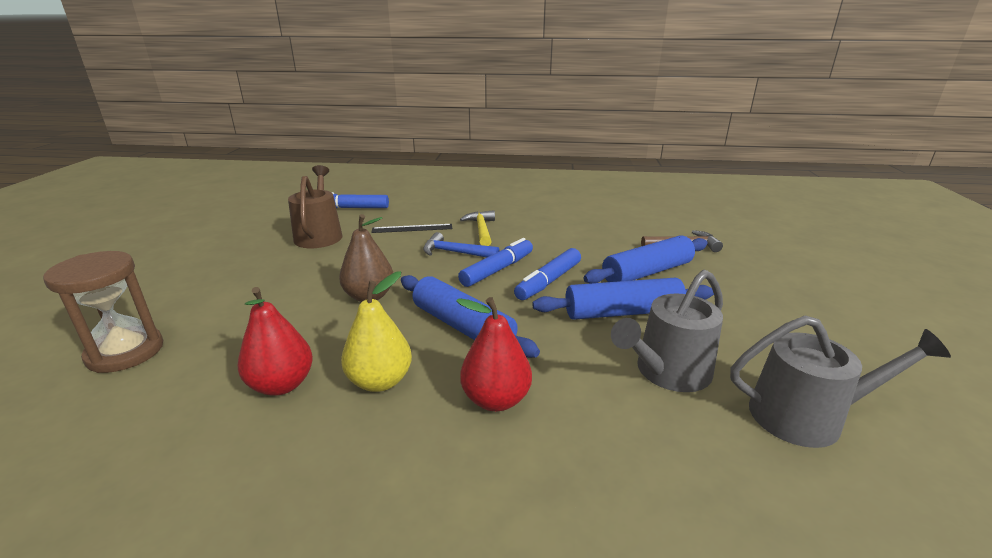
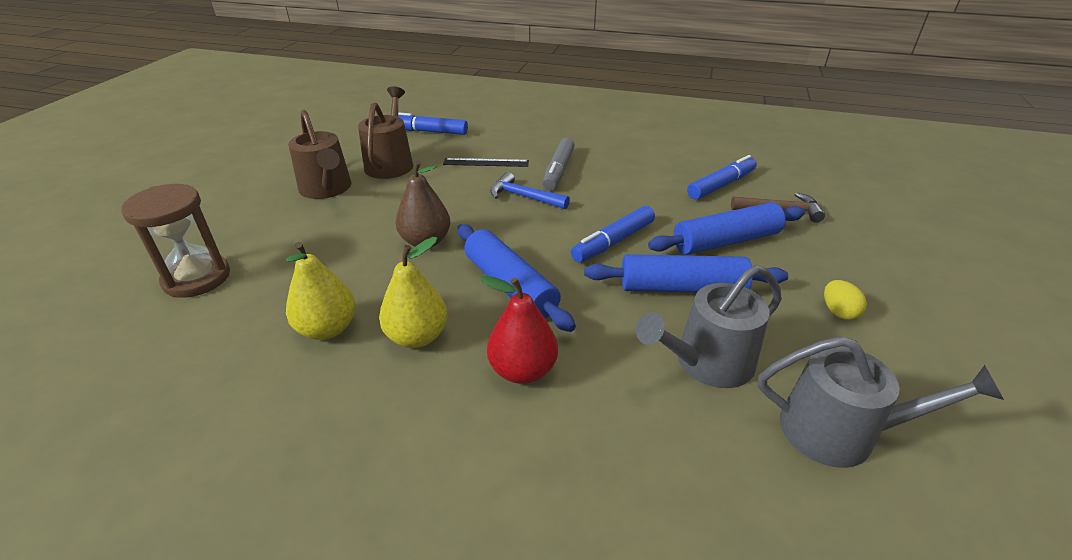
camera: 10 degrees right, 10 degrees up
(258, 261) = (327, 189): none -> brown watering can
(281, 385) = (327, 329): red pear -> yellow pear
(481, 230) = (558, 170): yellow hammer -> grey marker
(497, 270) = (563, 222): blue marker -> blue marker (721, 185)
(763, 318) = (838, 312): none -> yellow egg

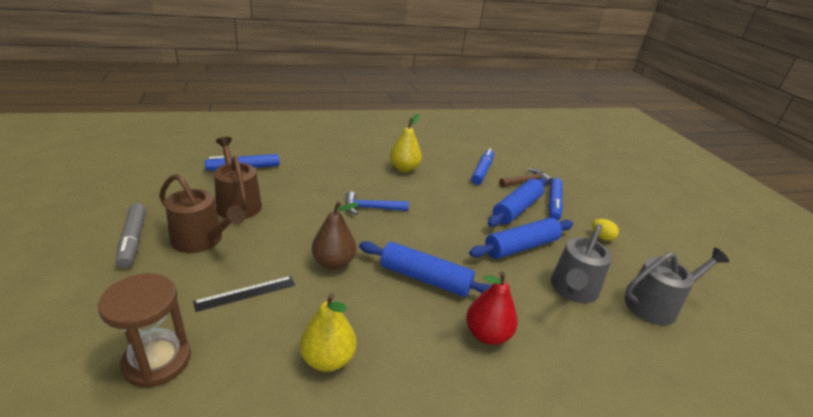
camera: 35 degrees left, 5 degrees down
(417, 337) = (400, 338): yellow pear -> yellow pear (404, 168)
(486, 162) = (317, 186): black ruler -> black ruler (246, 293)
(558, 170) = (376, 182): grey marker -> grey marker (133, 240)
(613, 242) = (458, 227): blue marker -> blue marker (554, 204)

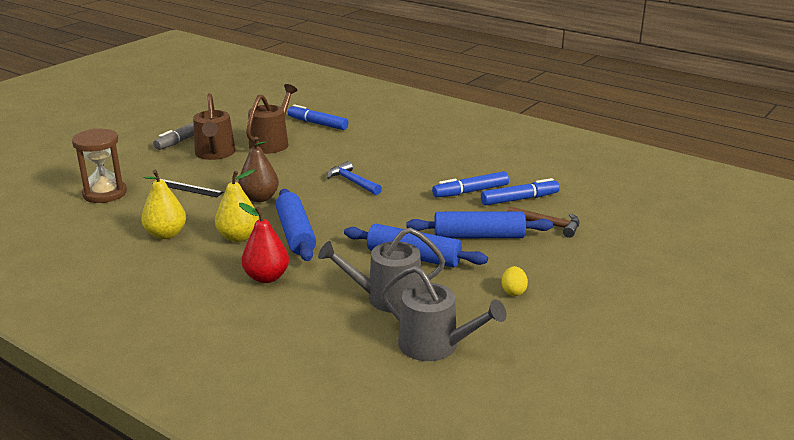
camera: 55 degrees right, 5 degrees down
(404, 168) = (444, 169): yellow pear -> yellow pear (238, 237)
(554, 204) = (531, 251): blue marker -> blue marker (470, 191)

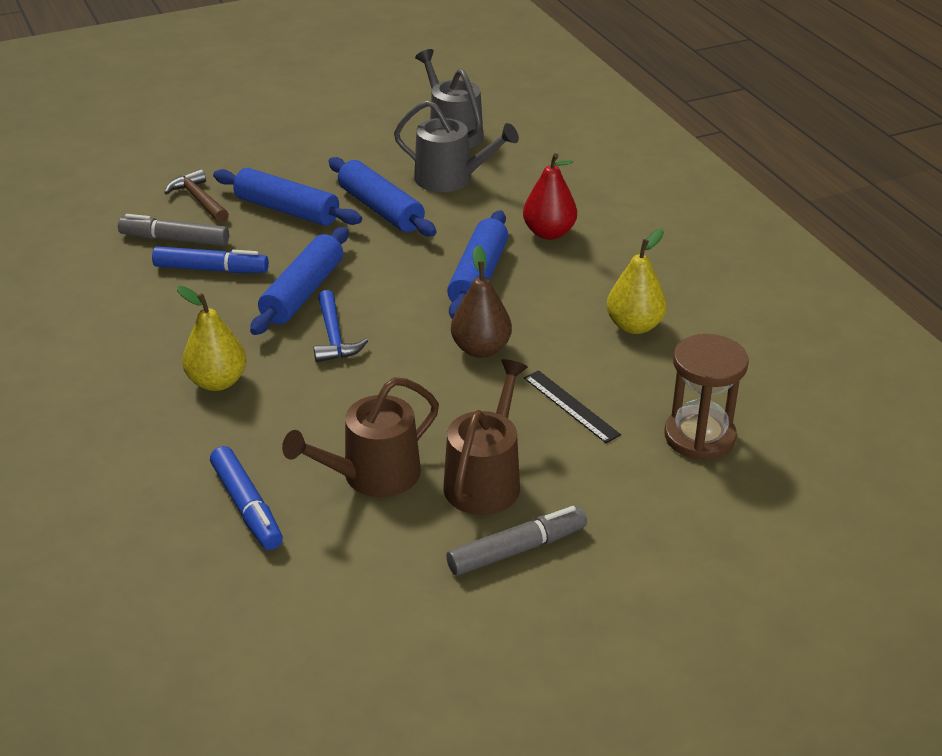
camera: 150 degrees left, 10 degrees up
(238, 237) = (548, 293): yellow pear -> yellow pear (217, 382)
(398, 195) = (302, 292): none -> blue rolling pin
(513, 291) = (333, 151): yellow egg -> none
(519, 199) = (175, 240): blue marker -> grey marker

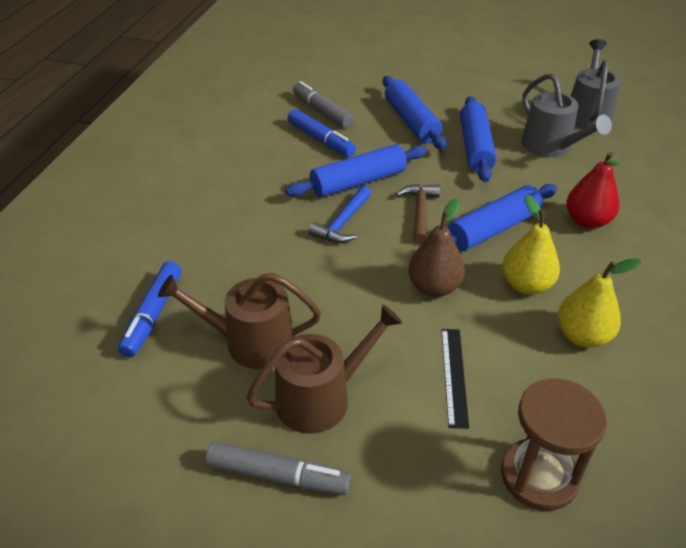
camera: 40 degrees right, 5 degrees up
(199, 200) = (365, 92): brown hammer -> brown hammer (420, 212)
(217, 382) = (238, 216): yellow pear -> yellow pear (526, 285)

